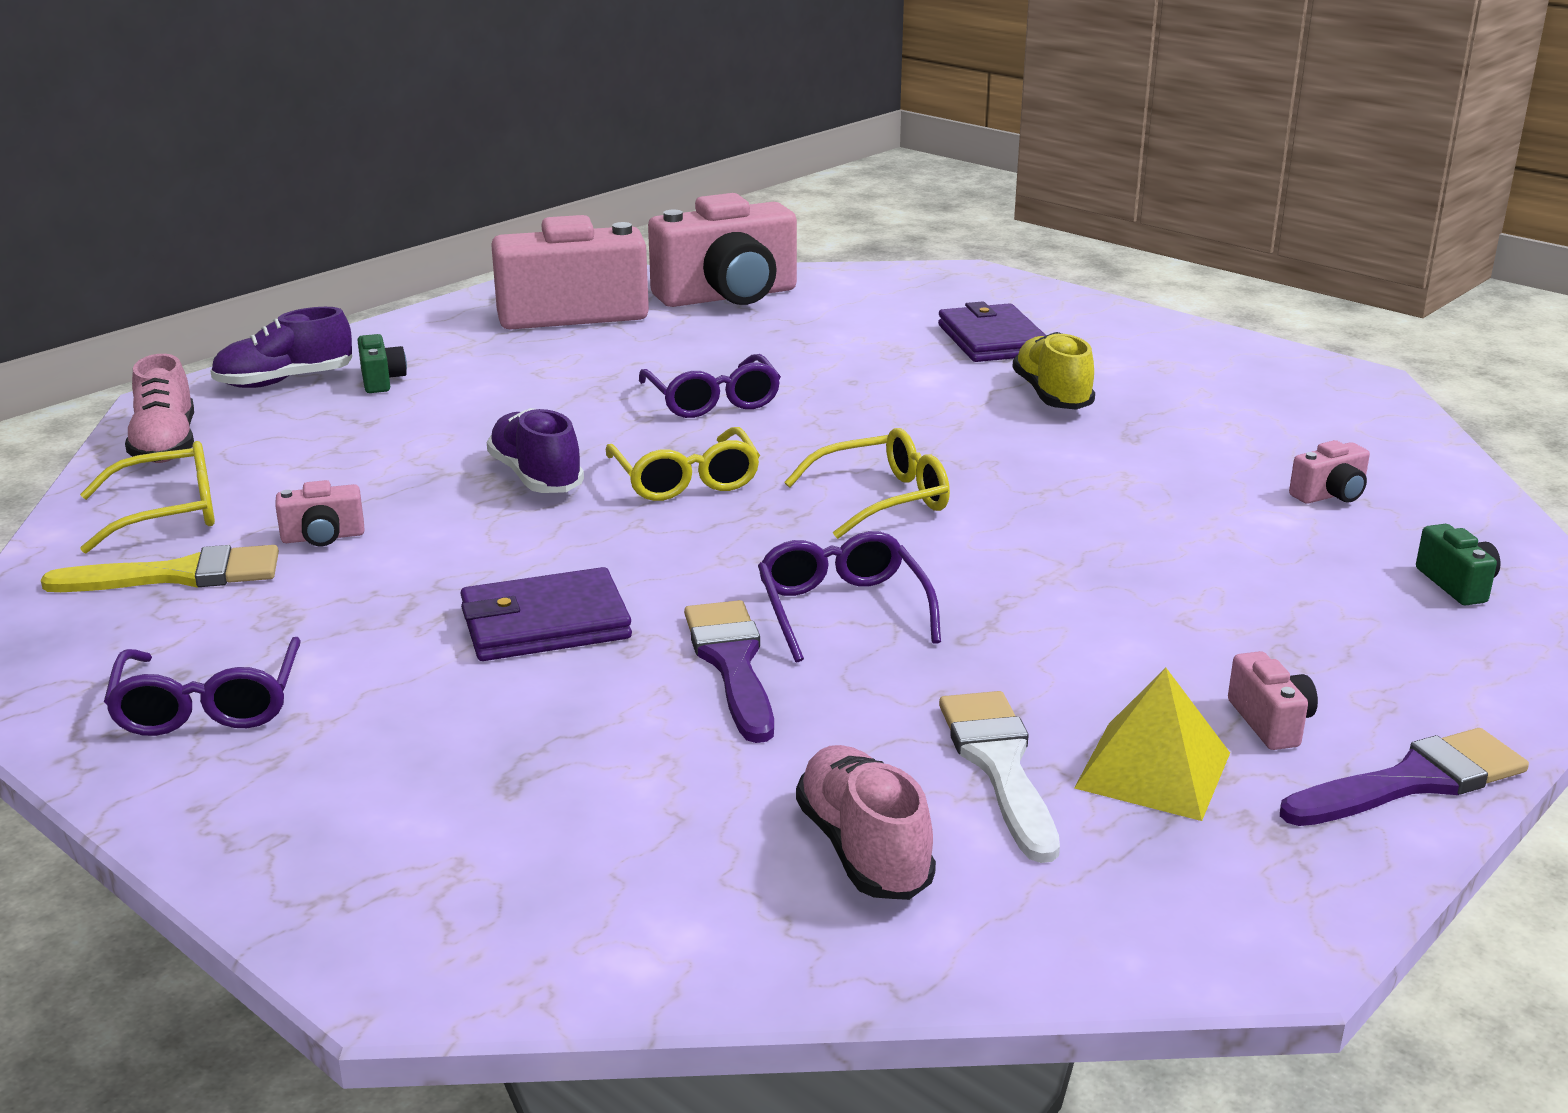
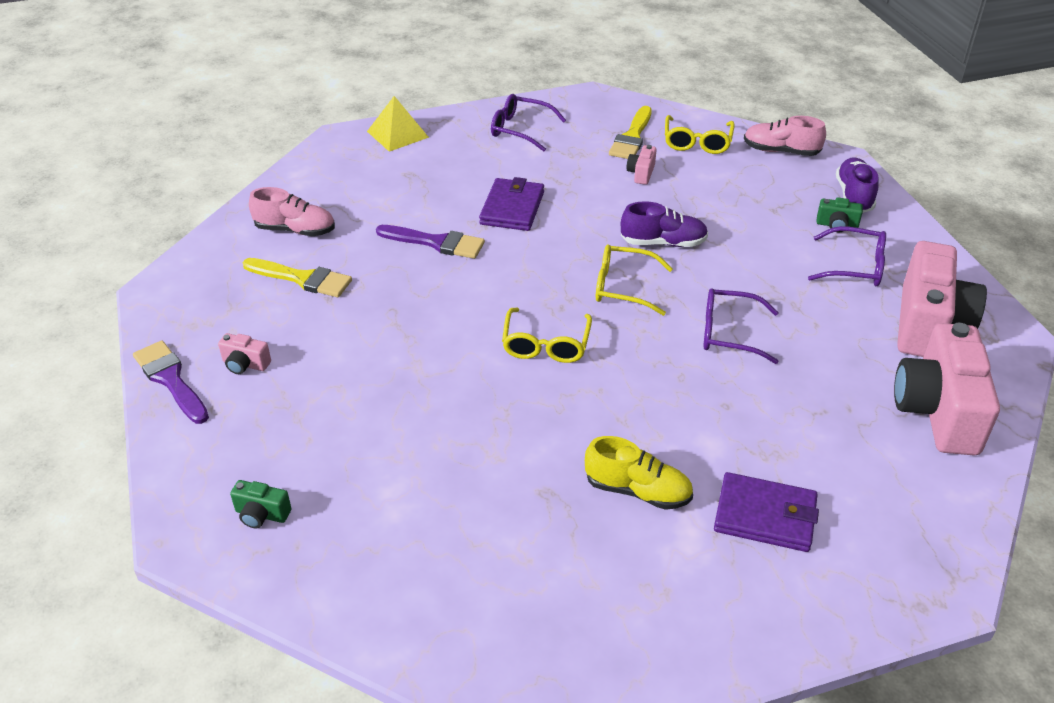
camera: 120 degrees right, 15 degrees up
(842, 609) = (449, 287): purple glasses -> purple glasses (855, 267)
(999, 765) = (302, 279): white brush -> yellow brush
(1153, 770) = (256, 315): yellow pyramid -> yellow pyramid (397, 134)
(1330, 495) = (394, 536): pink camera -> none
(1413, 781) = (171, 380): purple brush -> purple brush turned 135 degrees clockwise

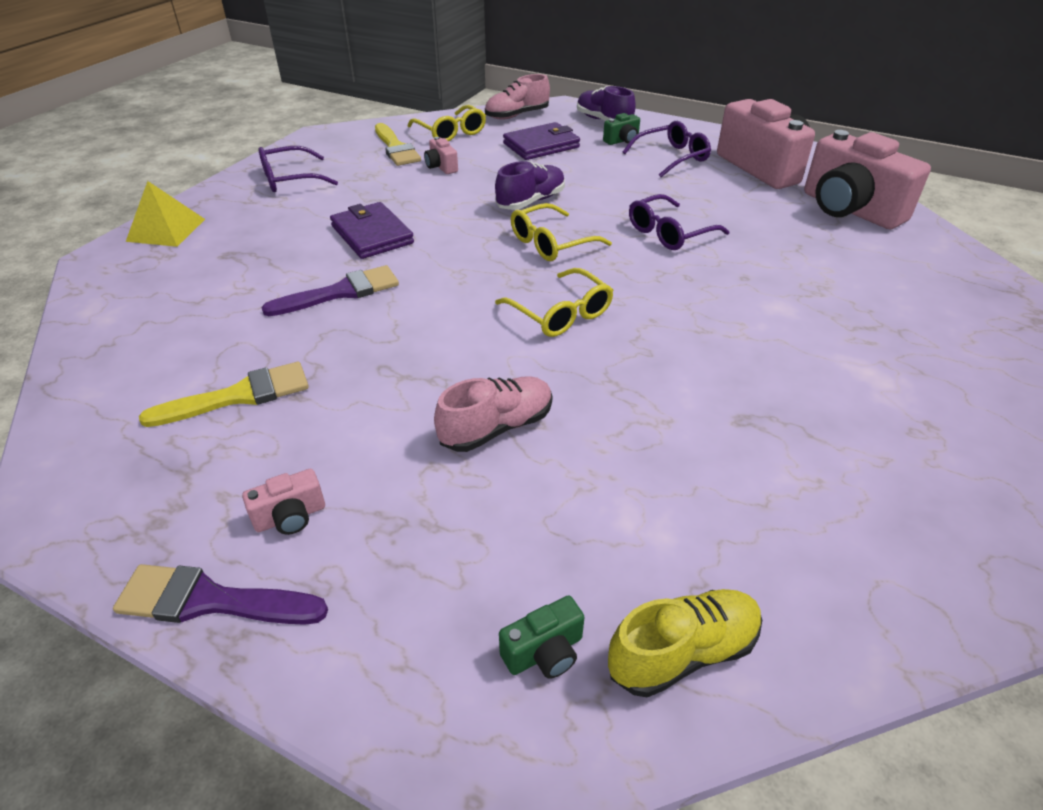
camera: 45 degrees left, 0 degrees up
(295, 230) = (162, 358): pink shoe -> pink shoe (496, 428)
(637, 491) = (794, 370): yellow shoe -> yellow shoe (682, 652)
(765, 516) = (885, 328): purple wallet -> purple wallet (541, 145)

